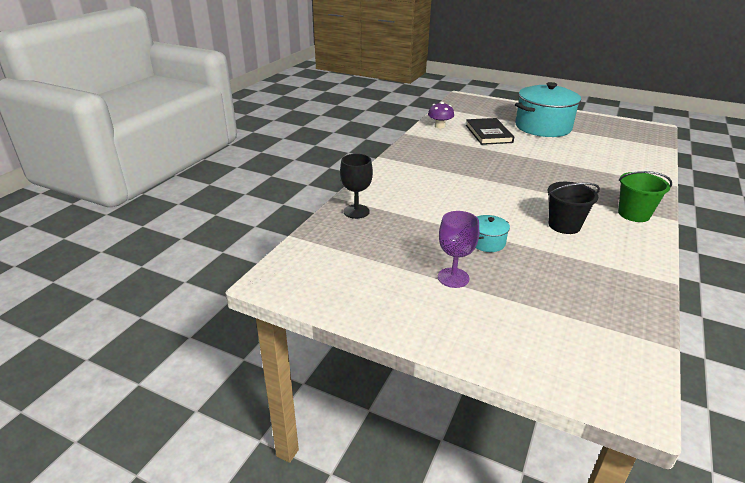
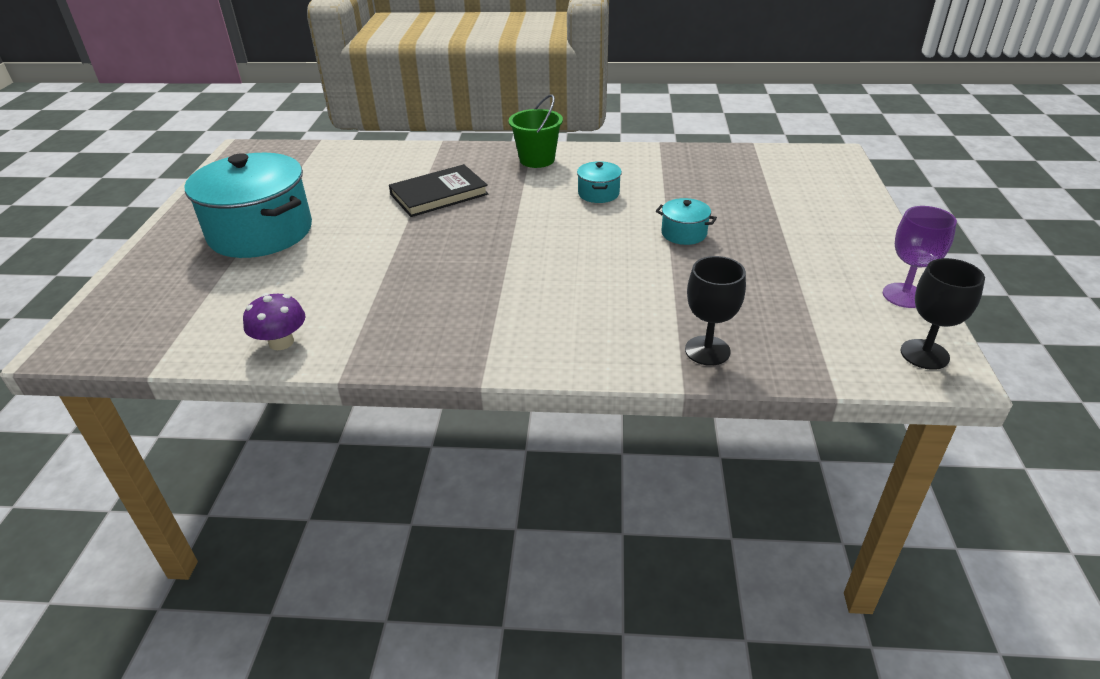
camera: 110 degrees left, 5 degrees up
(289, 280) = (924, 354): none -> black goblet
(453, 278) = (777, 243): purple goblet -> purple goblet (904, 295)
(488, 134) = (310, 280): black book -> black book (439, 194)
(564, 225) = (598, 193): black bucket -> turquoise pot

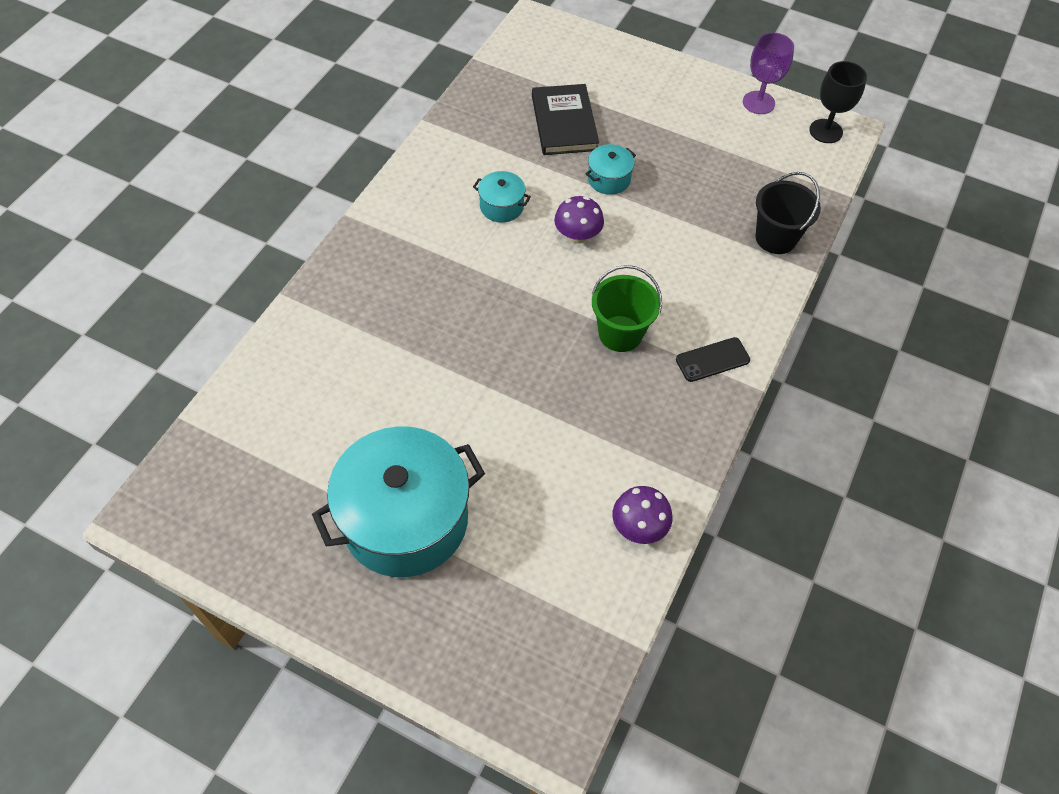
camera: 70 degrees left, 20 degrees up
(439, 194) = (420, 333): black book -> black book (564, 123)
(501, 343) = (712, 360): none -> black phone
(537, 160) = (395, 226): green bucket -> green bucket (620, 333)
(598, 234) = (577, 235): none -> purple mushroom
(707, 350) = (775, 238): black goblet -> black bucket

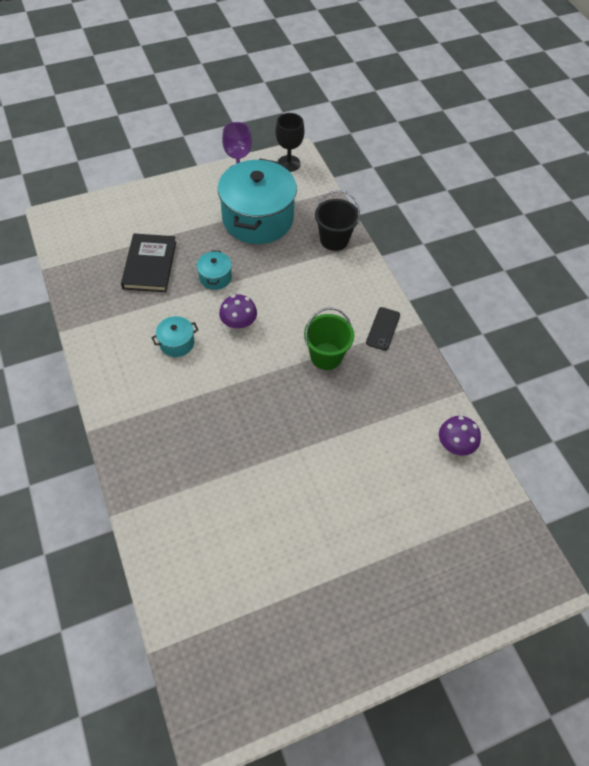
camera: 50 degrees left, 0 degrees up
(405, 520) = (351, 563): turquoise pot -> turquoise pot (258, 219)
(564, 123) = (150, 265): black book -> black book turned 60 degrees clockwise

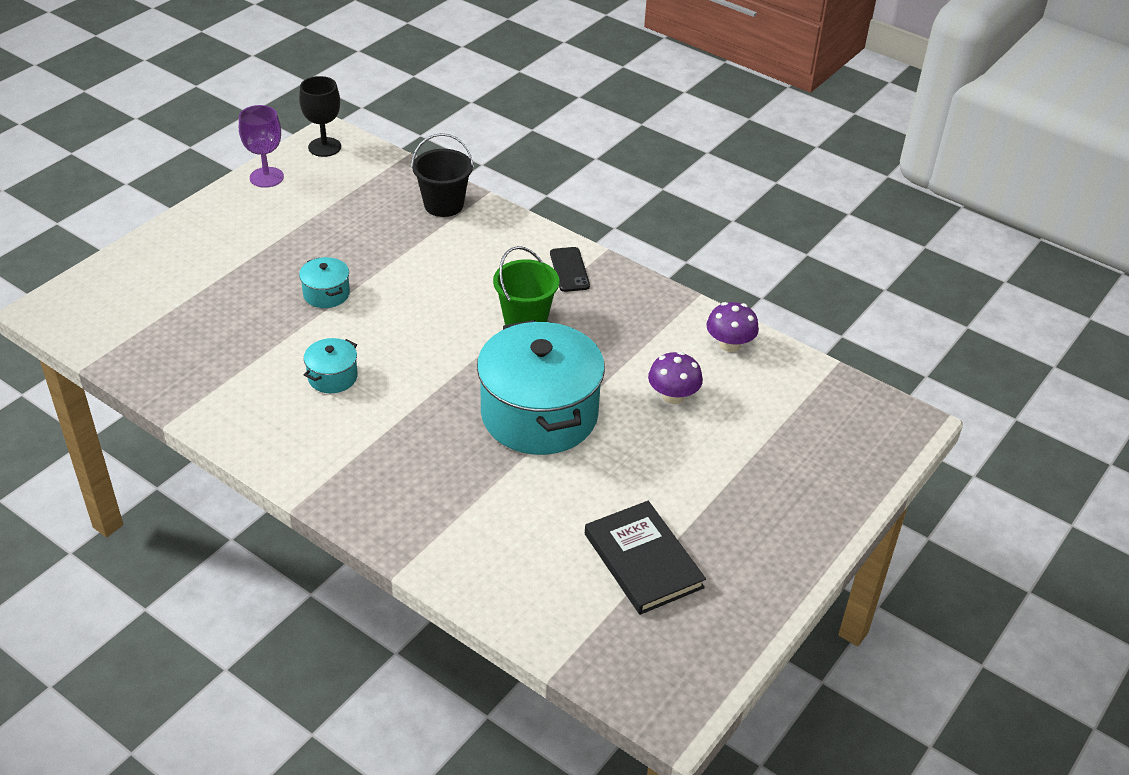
camera: 30 degrees left, 15 degrees down
(150, 265) = (229, 312): black book -> black book (643, 560)
(238, 323) = (394, 328): purple mushroom -> purple mushroom (673, 396)
(258, 219) = (331, 216): turquoise pot -> turquoise pot (539, 414)

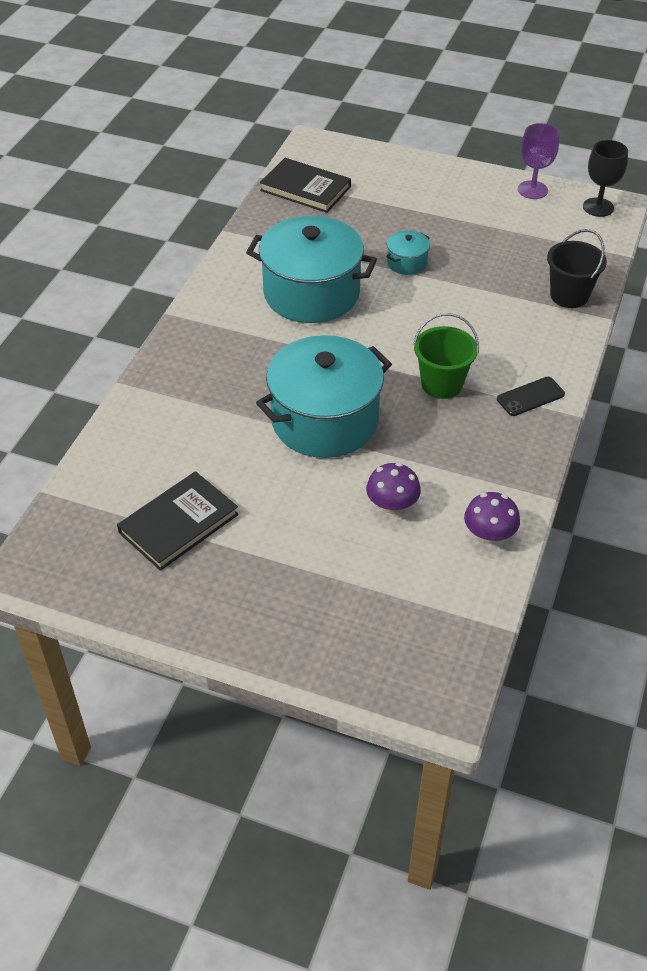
camera: 75 degrees right, 5 degrees up
(136, 337) = (305, 189): none -> black book
(332, 377) = (311, 293): turquoise pot -> turquoise pot, size x2.32

